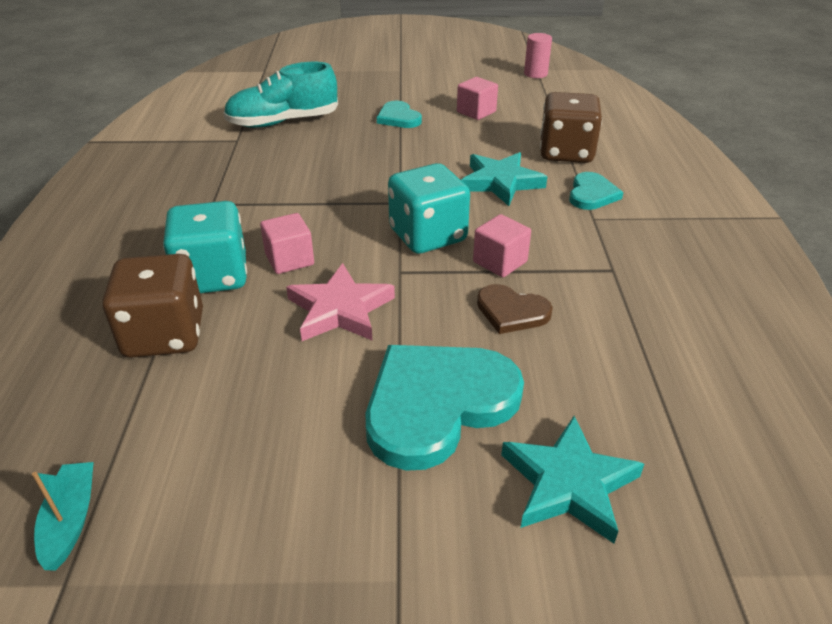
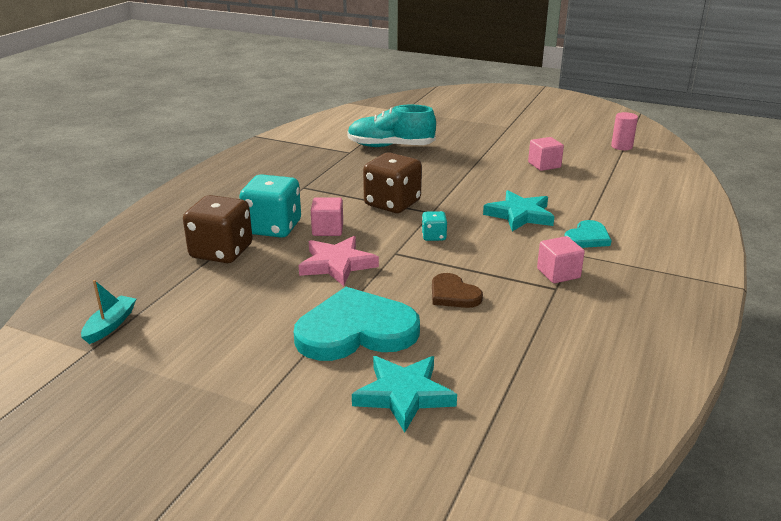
camera: 25 degrees right, 10 degrees down
(398, 118) = (478, 158): turquoise heart -> none
(428, 236) = (434, 236): turquoise dice -> turquoise dice, size x0.48
(500, 262) = (472, 264): pink cube -> pink cube (558, 273)
(566, 152) = (593, 206): brown dice -> brown dice (392, 203)

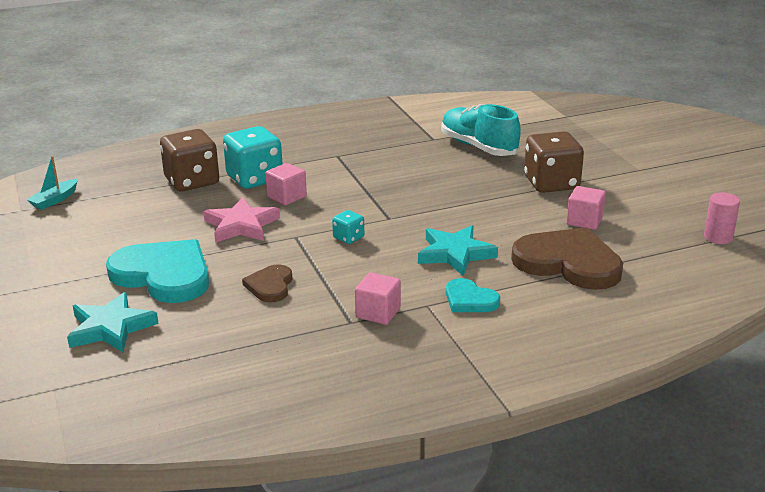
camera: 45 degrees right, 0 degrees up
(110, 325) = (55, 200): turquoise boat -> turquoise boat turned 150 degrees clockwise
(392, 203) = (374, 197): brown dice -> brown dice (551, 183)
(587, 237) = (469, 300): turquoise heart -> turquoise heart turned 45 degrees clockwise
(588, 191) = (568, 263): none -> brown heart

